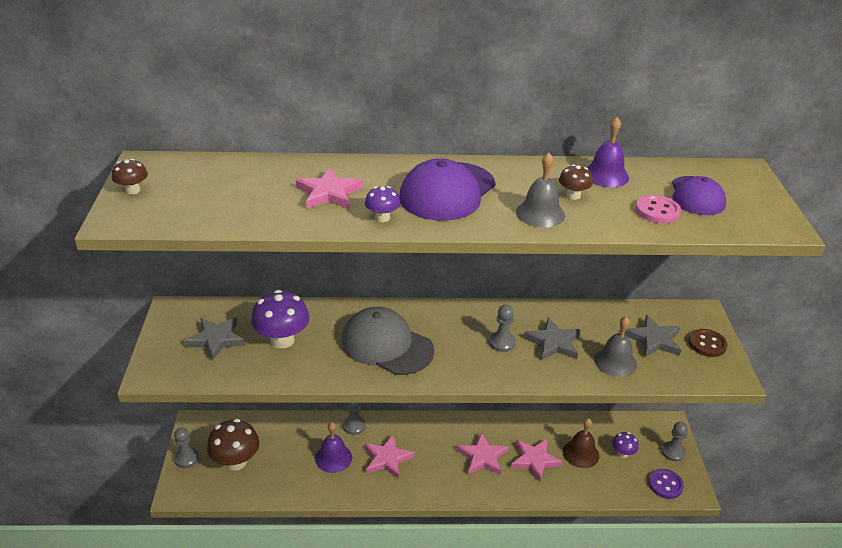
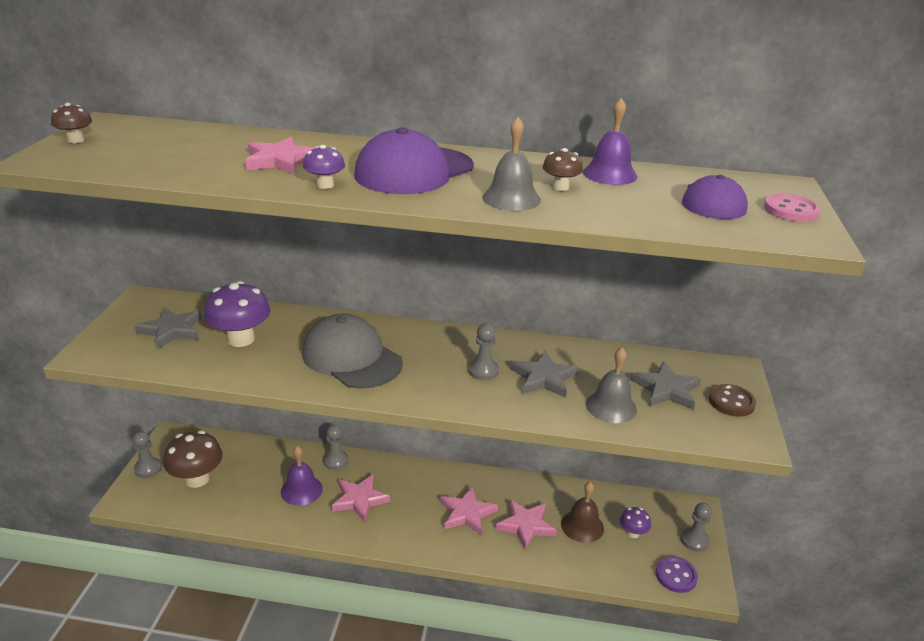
camera: 10 degrees right, 5 degrees down
(657, 211) = (657, 209): pink button -> pink button (790, 210)

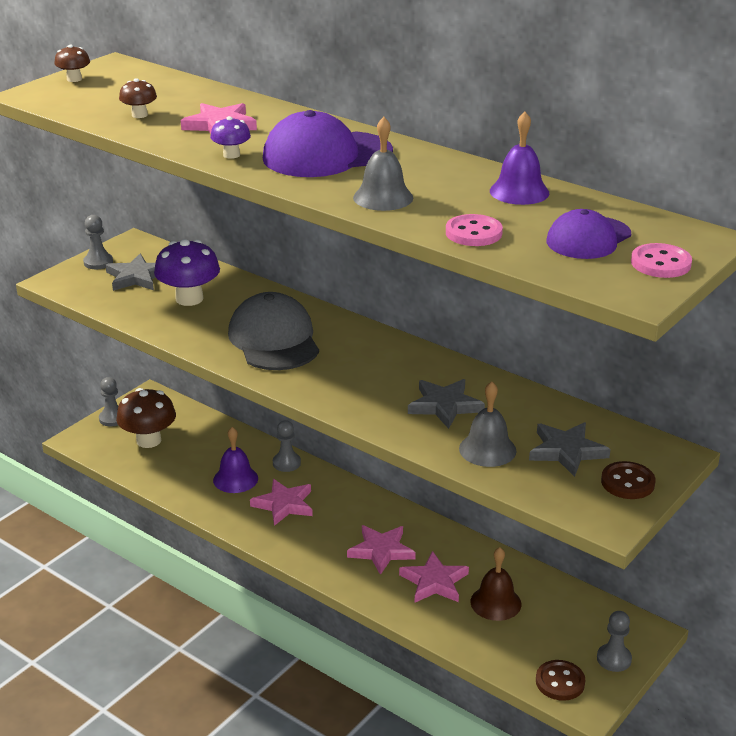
camera: 30 degrees right, 0 degrees up
(483, 371) = (389, 383): grey pawn -> grey pawn (98, 262)
(560, 187) = (447, 195): brown mushroom -> brown mushroom (139, 115)
(626, 214) = (473, 233): none -> pink button
(633, 533) = (547, 628): purple mushroom -> none
(676, 576) = (560, 682): purple button -> brown button

